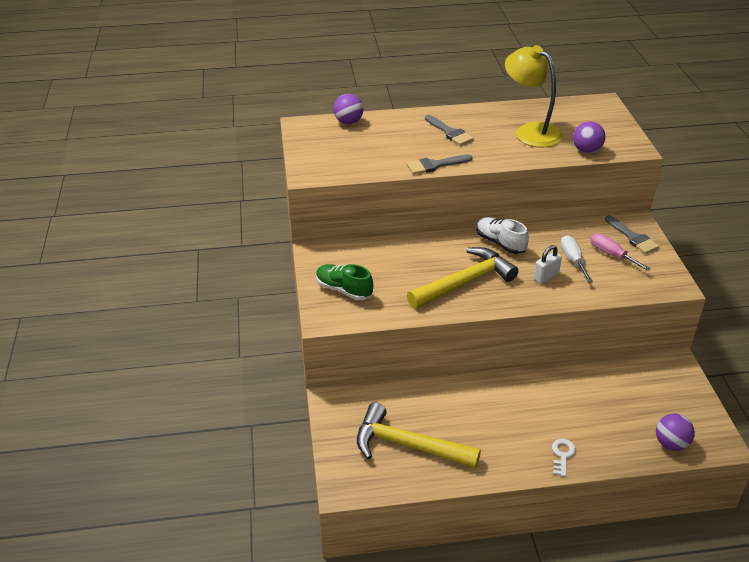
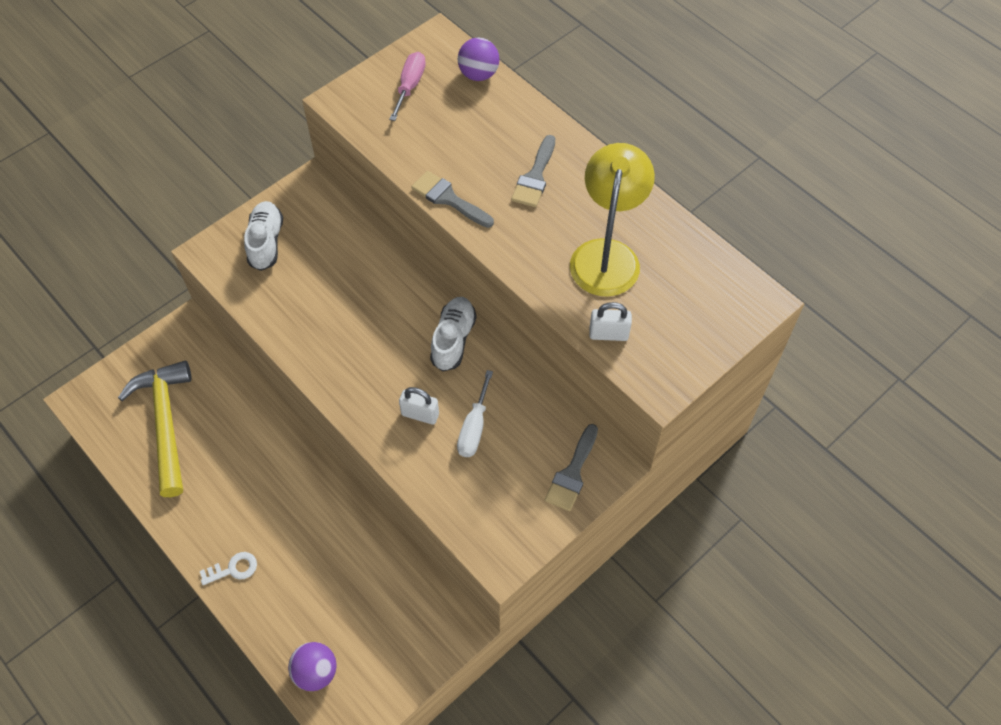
camera: 55 degrees right, 20 degrees up
(344, 290) = (266, 242): green shoe -> white shoe
(465, 282) = (354, 341): yellow hammer -> none
(573, 260) = (474, 428): white screwdriver -> white screwdriver turned 150 degrees clockwise
(586, 151) = (608, 334): purple ball -> white padlock
(611, 255) = (515, 465): pink screwdriver -> pink screwdriver (410, 86)

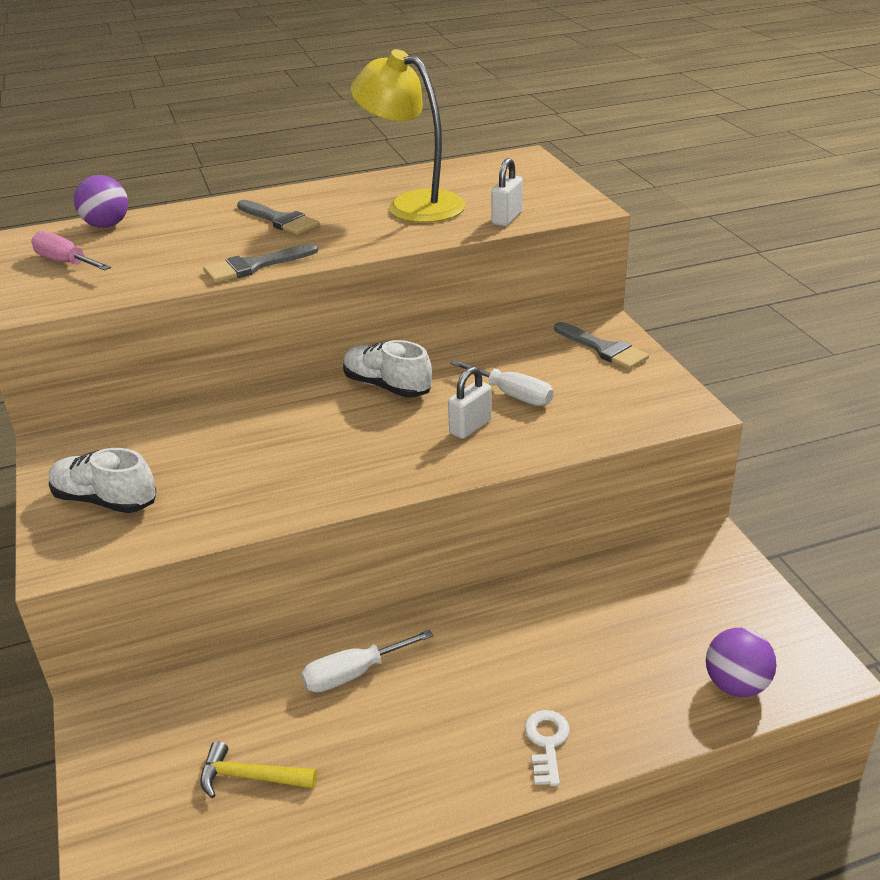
camera: 65 degrees left, 25 degrees down
(165, 423) = (250, 777): yellow hammer -> yellow hammer, size x0.48
(255, 441) = (353, 674): none -> white screwdriver

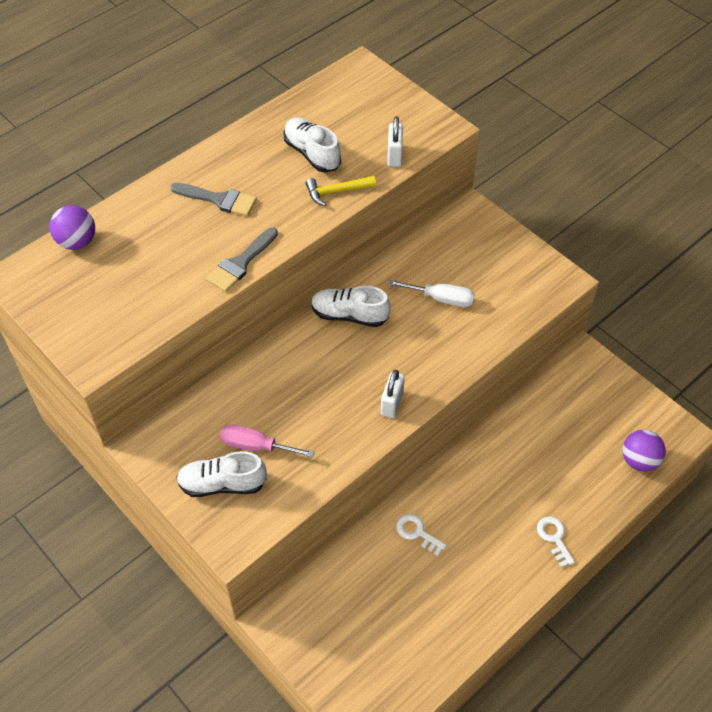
camera: 25 degrees left, 20 degrees up
(66, 262) = (83, 298): pink screwdriver -> pink screwdriver (256, 446)
(250, 777) = (399, 625): yellow hammer -> yellow hammer (336, 192)
(353, 674) = (417, 533): white screwdriver -> white key
(413, 204) = (312, 154): yellow lamp -> white shoe
(470, 427) = (430, 338): white padlock -> white padlock (392, 403)
(604, 349) = (479, 234): grey brush -> none

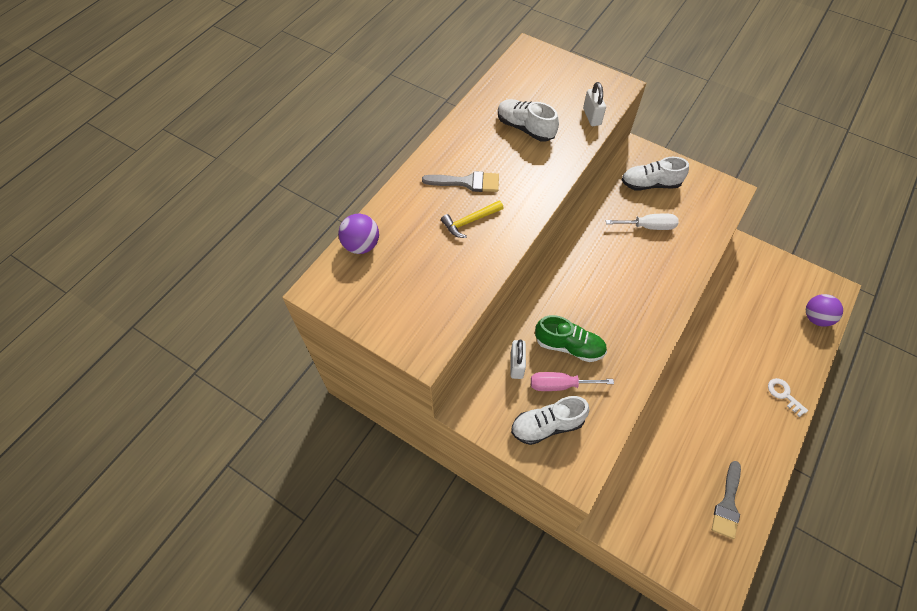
camera: 15 degrees left, 5 degrees up
(240, 263) = (511, 233): grey brush -> grey brush (727, 504)
(285, 408) = (569, 346): none -> green shoe
(336, 192) = (560, 156): yellow hammer -> yellow hammer (470, 221)
(349, 315) = (584, 256): white shoe -> white shoe (650, 184)
(392, 403) = (650, 321): white padlock -> white padlock (516, 365)
(417, 533) = (682, 417): white key -> none

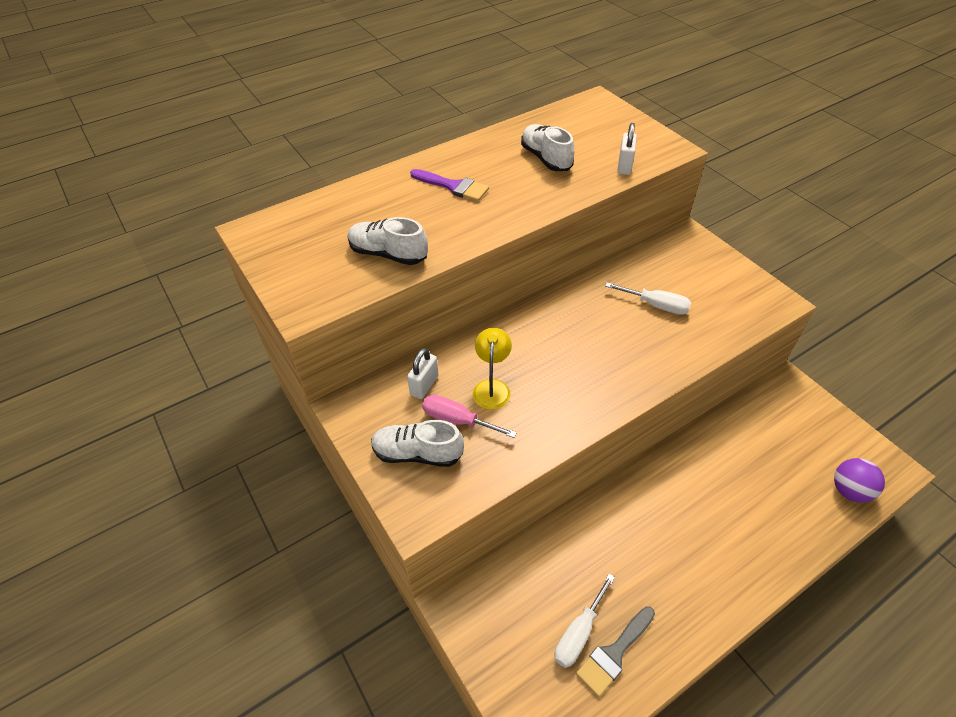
camera: 25 degrees right, 10 degrees down
(361, 245) = (315, 208): purple ball -> none
(467, 182) = (453, 186): grey brush -> purple brush
(470, 221) = (432, 218): yellow hammer -> none
(569, 346) = (492, 387): green shoe -> yellow lamp
(650, 184) = (683, 267): white shoe -> white shoe (388, 254)
(698, 501) = (578, 633): none -> white screwdriver
(784, 394) = (758, 560): white key -> none

